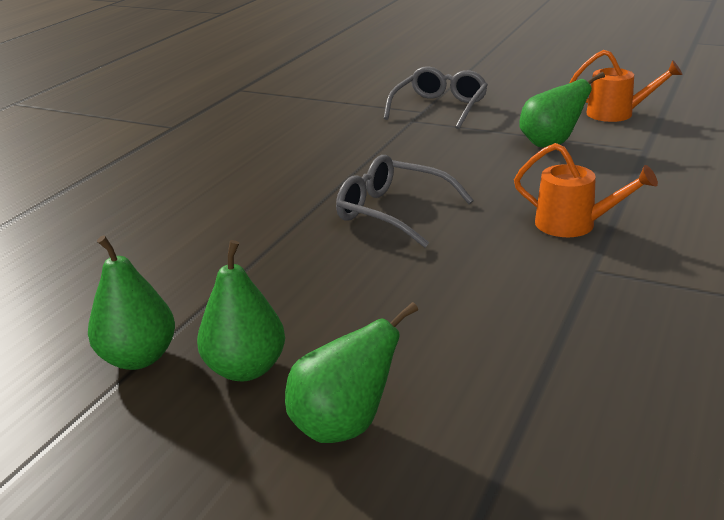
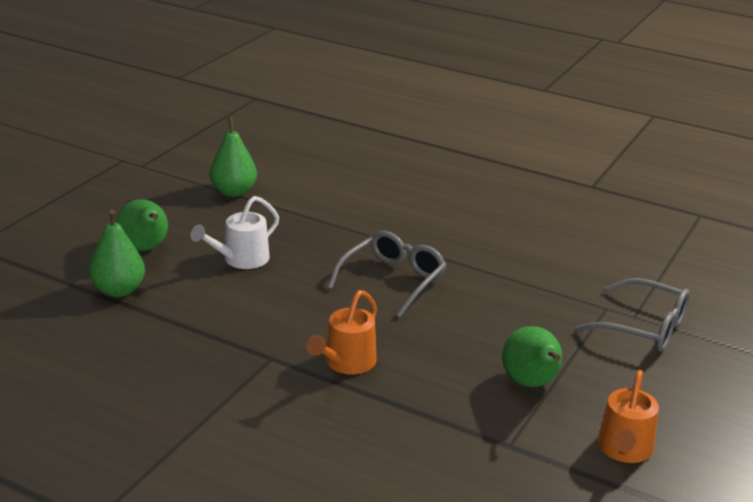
camera: 90 degrees right, 0 degrees up
(246, 369) = (208, 222): green pear -> green pear (118, 290)
(365, 321) = (240, 260): none -> white watering can

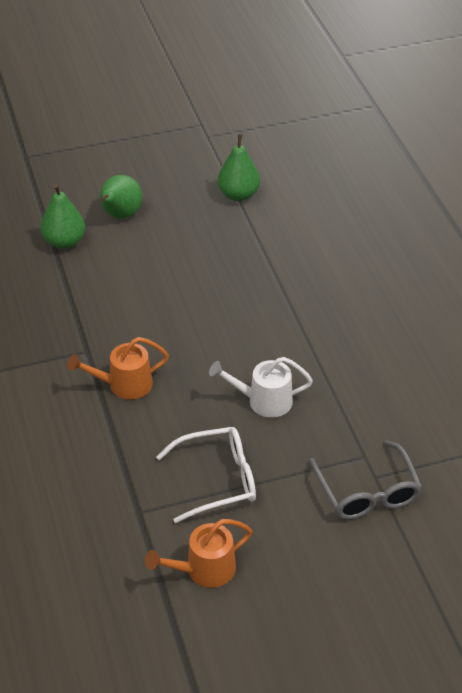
camera: 45 degrees right, 15 degrees up
(240, 260) = (167, 259): white watering can -> white watering can (263, 401)
(393, 281) = (243, 338): grey glasses -> none
(531, 383) = (217, 480): green pear -> white glasses

